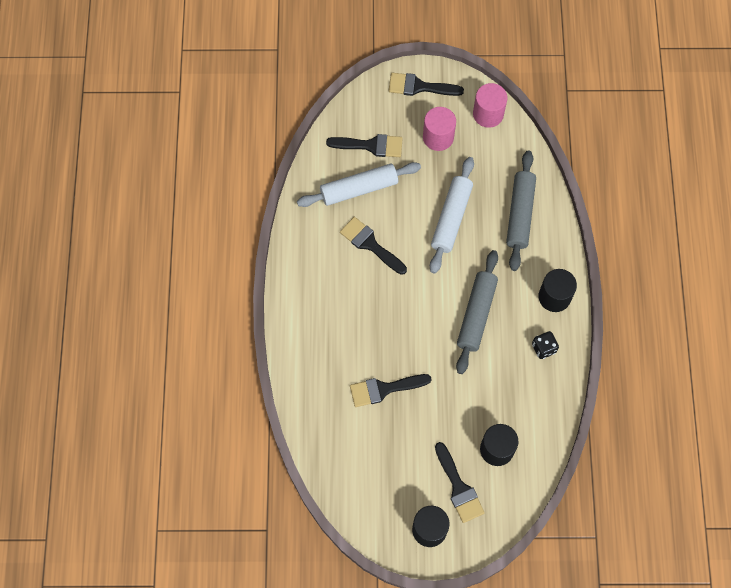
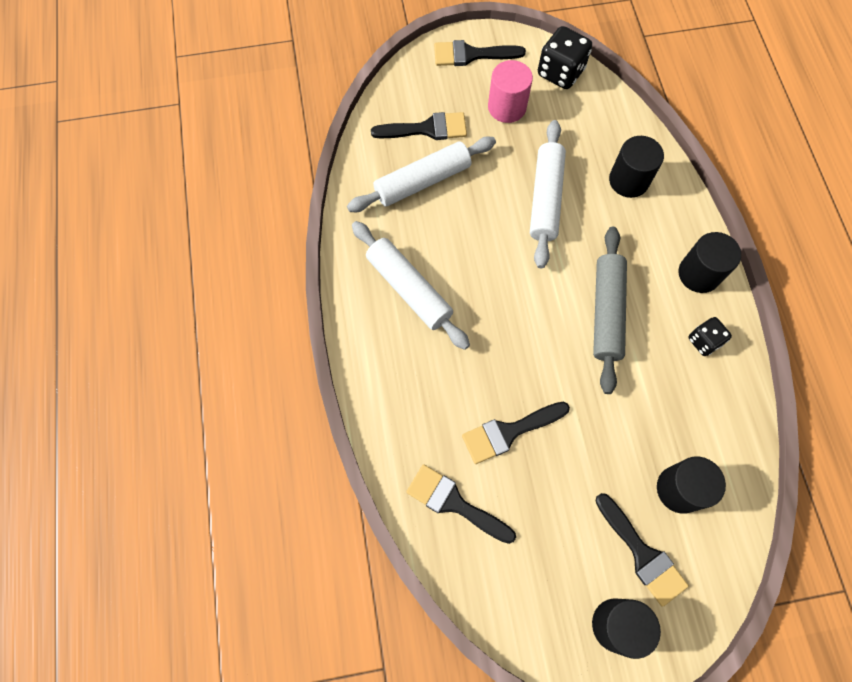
camera: 10 degrees left, 0 degrees up
(332, 272) = (409, 289): none -> white rolling pin
(370, 244) = (450, 246): black brush -> black brush (454, 503)
(488, 114) = (560, 72): pink cylinder -> black dice
(520, 214) = (628, 180): grey rolling pin -> black cylinder

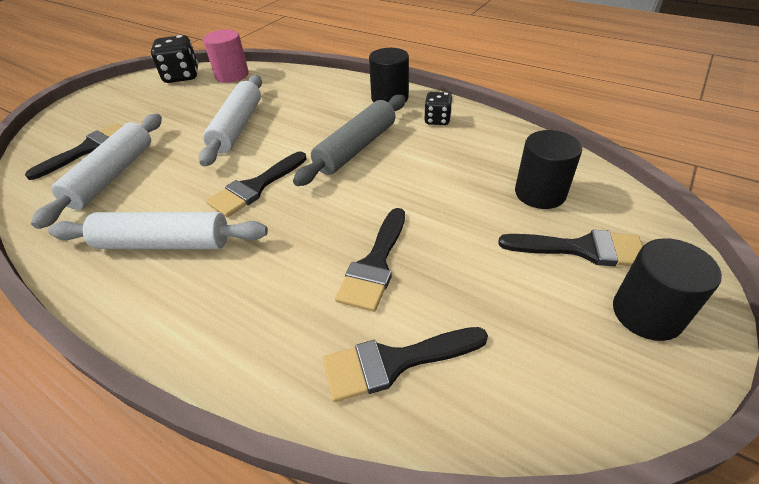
camera: 45 degrees left, 25 degrees down
(471, 54) = (97, 100): black brush -> black brush (255, 187)
(507, 107) = (154, 107): pink cylinder -> pink cylinder (232, 75)
(545, 198) = (237, 127): white rolling pin -> white rolling pin turned 45 degrees clockwise
(606, 312) = (356, 148): grey rolling pin -> grey rolling pin turned 75 degrees clockwise
(628, 180) = (289, 90): black cylinder -> none

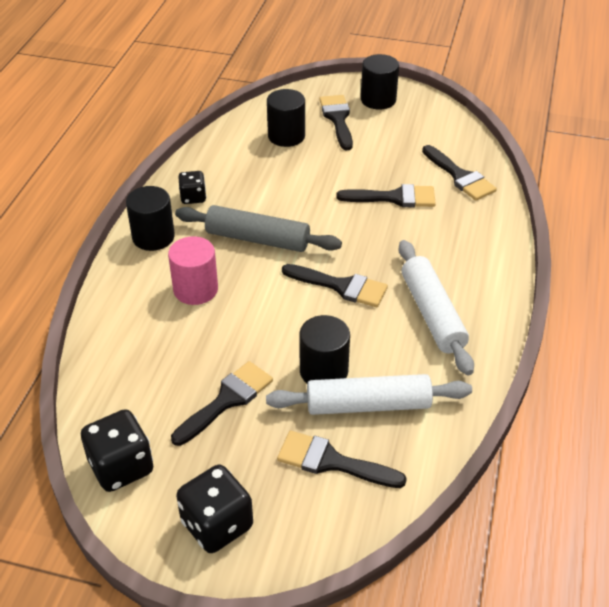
camera: 110 degrees left, 0 degrees up
(105, 102) = (217, 525): none -> black dice
(169, 159) = (323, 371): none -> black cylinder
(190, 114) = (227, 400): none -> black brush
(232, 75) = (111, 404): pink cylinder -> pink cylinder (195, 289)
(237, 127) = (244, 341): white rolling pin -> none

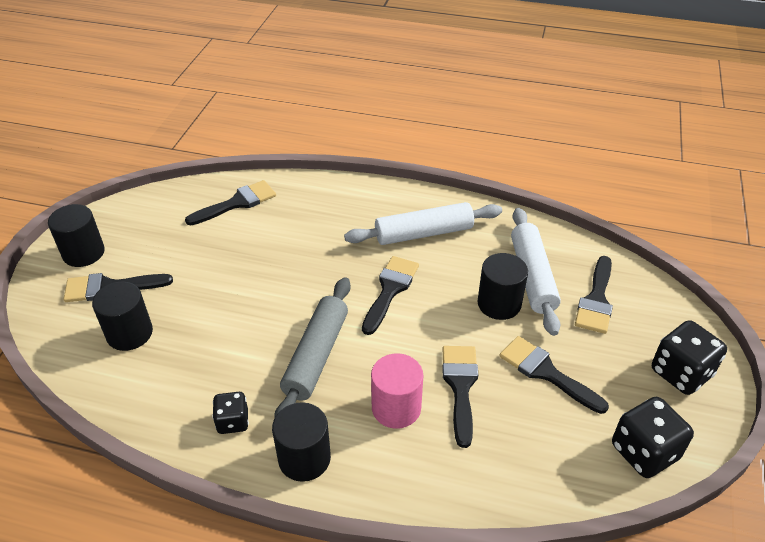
camera: 90 degrees left, 0 degrees up
(394, 198) = (262, 248): black brush -> black brush (460, 386)

